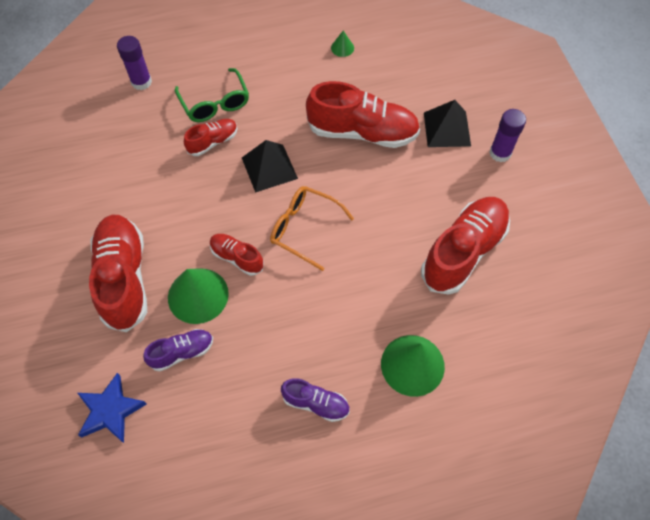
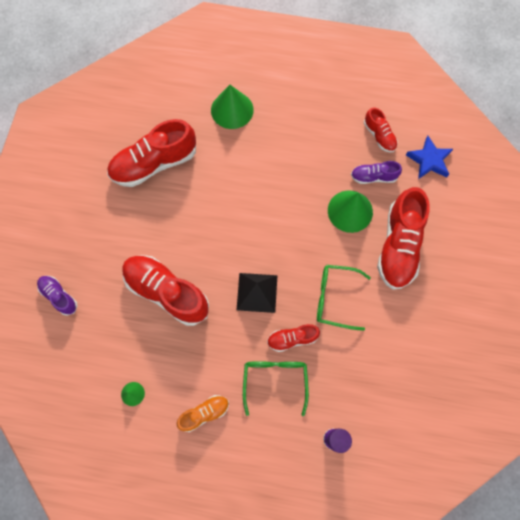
camera: 155 degrees left, 10 degrees up
(182, 195) = (335, 298): none -> green glasses
(237, 258) = (312, 227): red shoe -> red shoe (379, 136)
(269, 58) = (204, 413): none -> orange shoe
(304, 229) = (254, 228): orange glasses -> none
(316, 403) = (301, 113): purple shoe -> purple shoe (59, 296)
(447, 129) = (99, 265): black pyramid -> none
(500, 153) = (75, 225): purple glue stick -> none

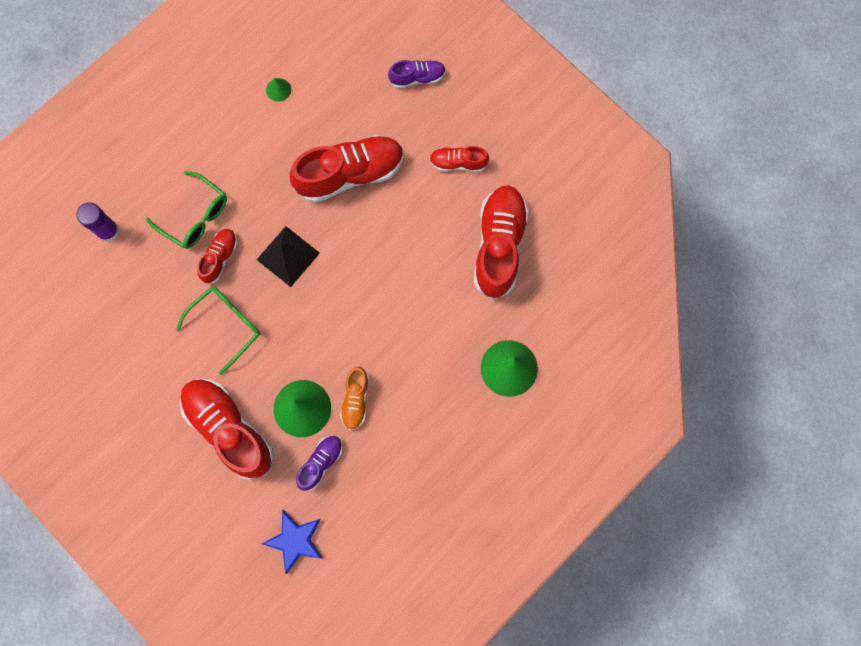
camera: 125 degrees right, 5 degrees up
(204, 413) = (215, 138): orange shoe -> orange shoe (355, 400)
(379, 136) = (363, 507): red shoe -> red shoe (458, 163)

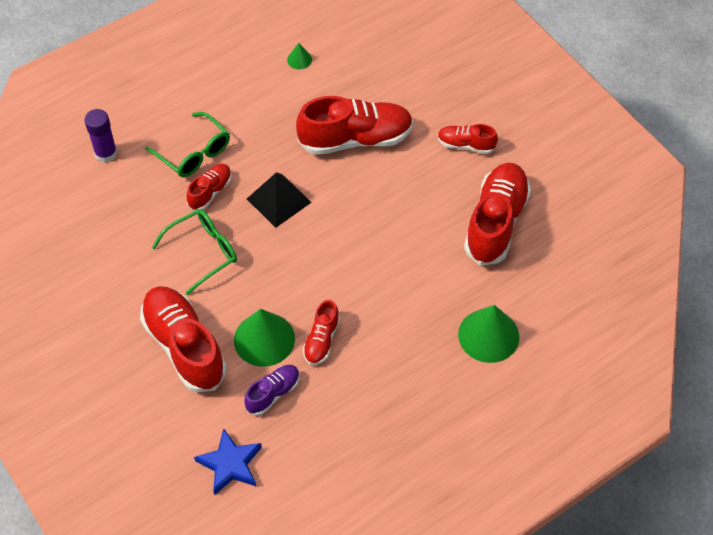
camera: 10 degrees right, 20 degrees down
(355, 400) = (321, 340): orange shoe -> red shoe
(417, 78) = (438, 68): purple shoe -> none

